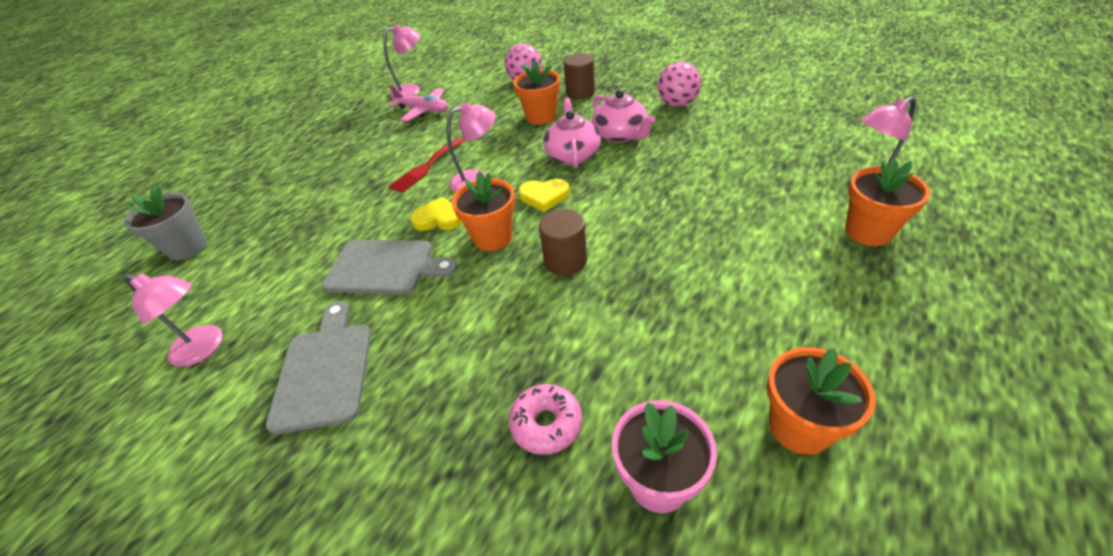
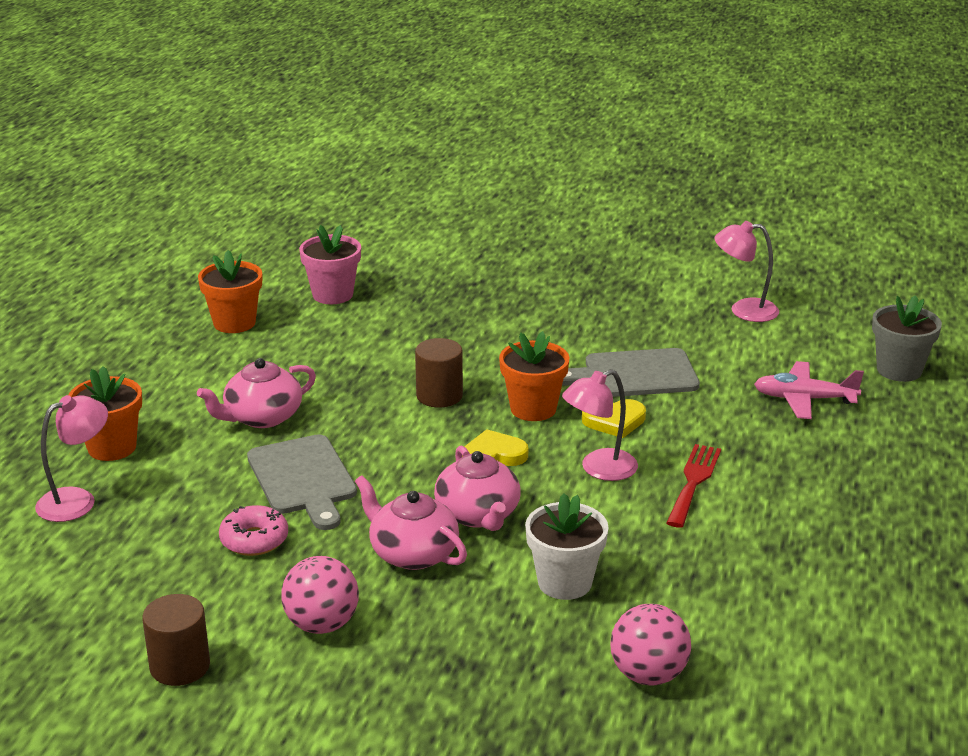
camera: 160 degrees right, 15 degrees down
(324, 370) = (616, 311): grey cutting board -> grey cutting board (303, 479)
(411, 90) = (887, 637): pink lamp -> none
(423, 110) = (805, 585): pink plane -> pink plane (804, 399)
(541, 117) = (564, 582): orange flower pot -> white flower pot
(546, 424) = (416, 306): pink donut -> pink donut (254, 540)
(580, 93) = (514, 646): brown cylinder -> brown cylinder (180, 666)
(733, 252) = (262, 417): none -> pink teapot

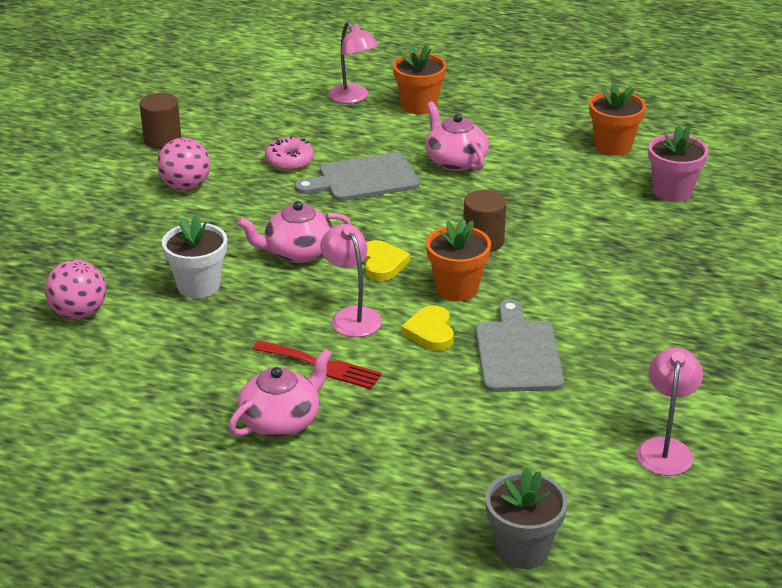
camera: 95 degrees right, 5 degrees up
(412, 553) = (255, 222): pink teapot -> pink teapot (281, 421)
(804, 399) = (461, 461): pink plane -> none

